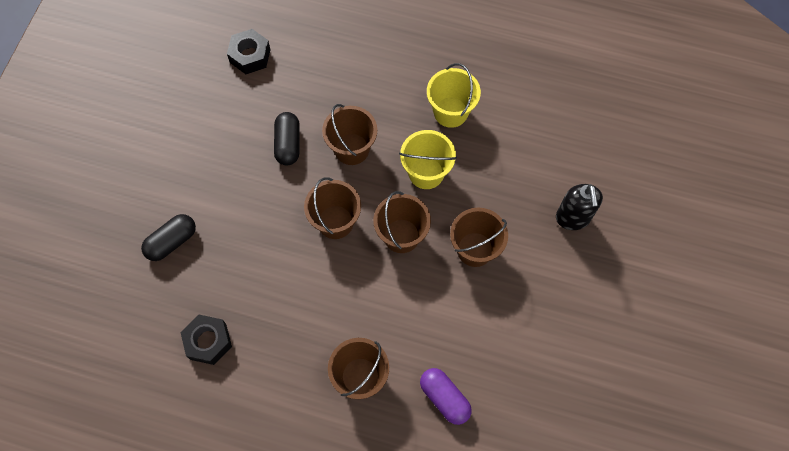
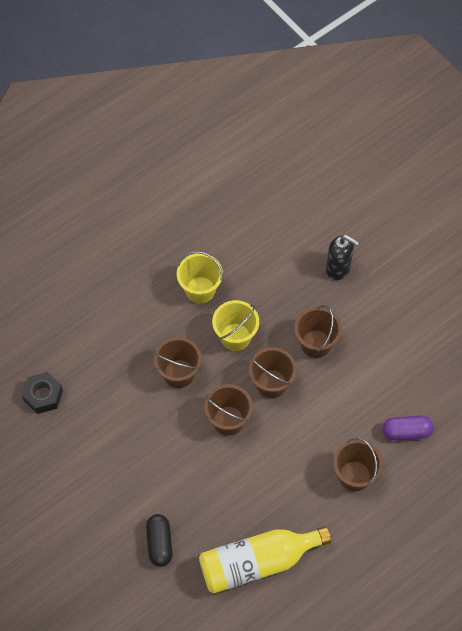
camera: 55 degrees left, 5 degrees down
(208, 341) = (257, 562): black nut -> yellow bottle
(288, 144) = (141, 414): black capsule -> none

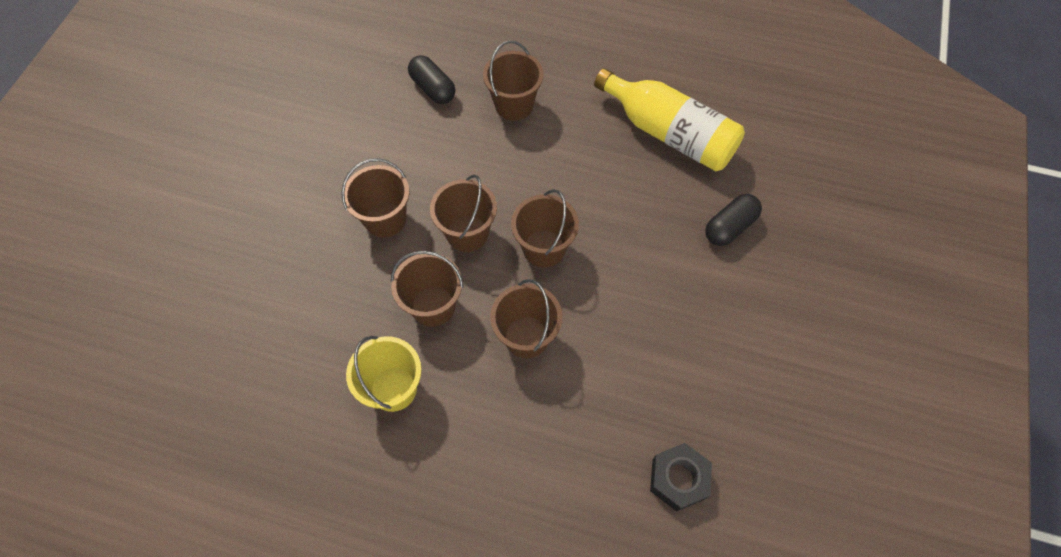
camera: 125 degrees left, 0 degrees up
(235, 337) = (433, 306): yellow bucket -> brown bucket
(338, 269) = (265, 252): black soap dispenser -> none
(406, 432) = (433, 88): purple capsule -> black capsule

